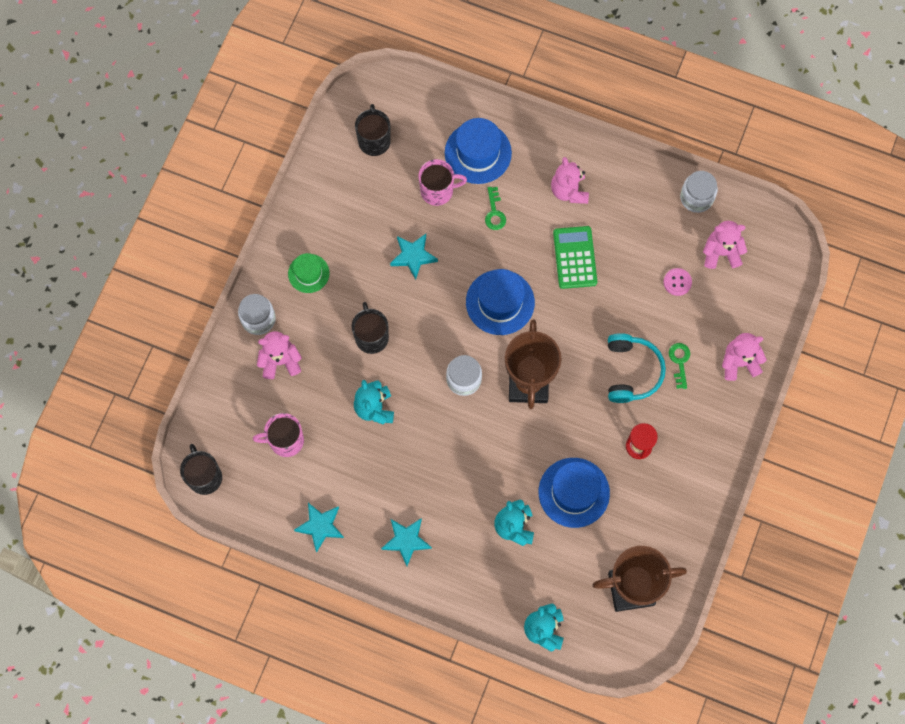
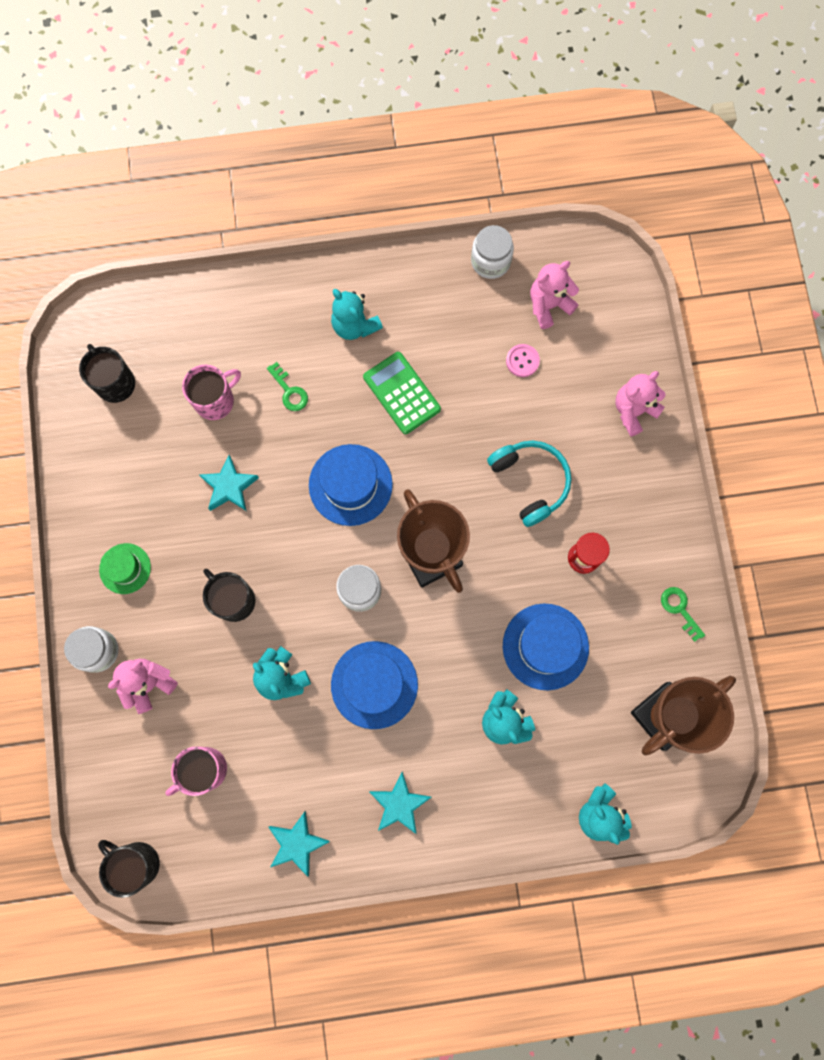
camera: 30 degrees left, 5 degrees up
(478, 153) = (235, 336): blue hat -> blue hat (374, 684)
(569, 191) = (355, 325): pink teddy bear -> turquoise teddy bear
(679, 362) = (573, 444): green key -> green key (679, 609)

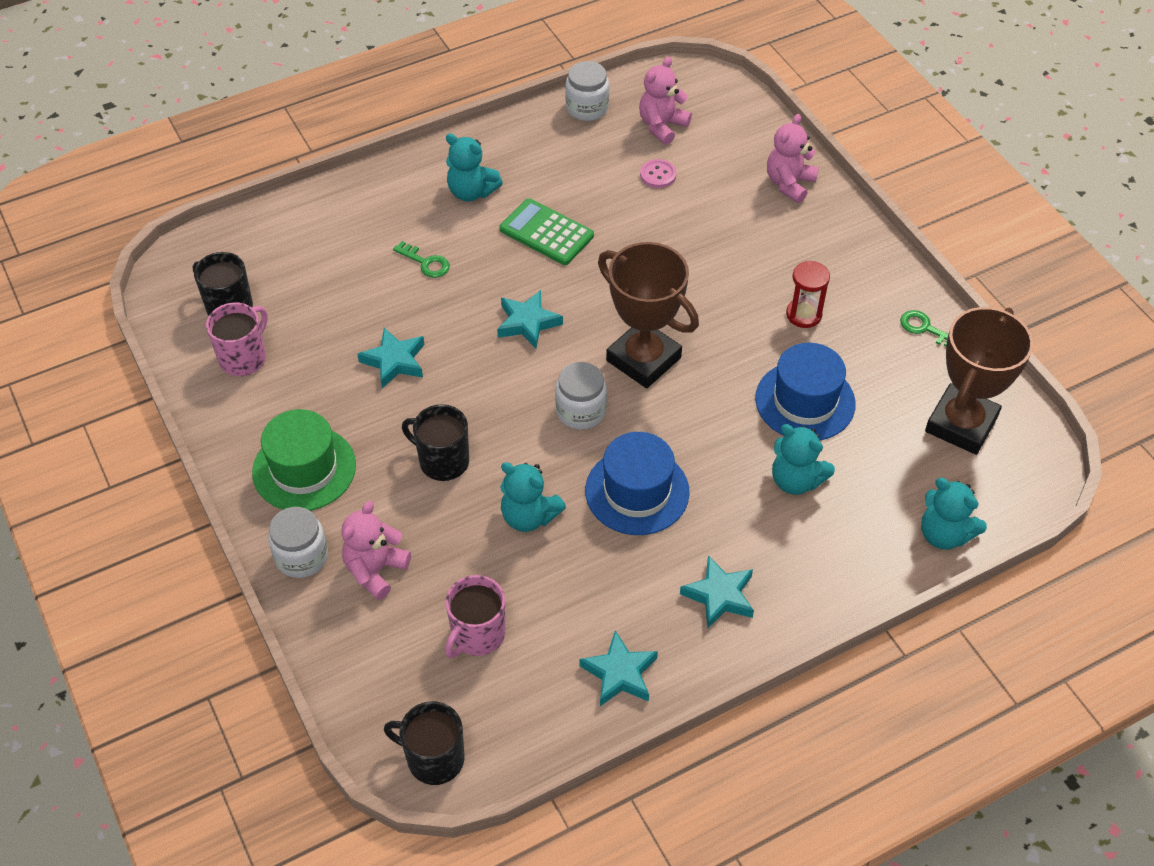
camera: 20 degrees left, 25 degrees down
(125, 568) = (304, 469): green hat -> green hat, size x1.65
(215, 400) = (347, 292): pink mug -> pink mug (244, 358)
(350, 485) = (527, 322): blue hat -> turquoise star
(530, 482) = (716, 268): turquoise headphones -> none

